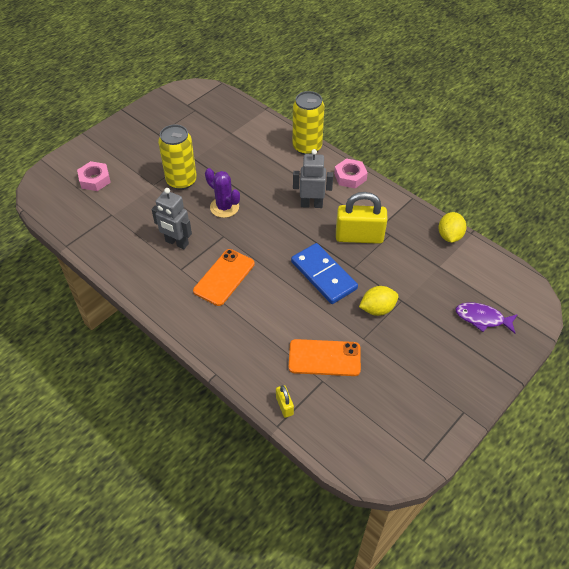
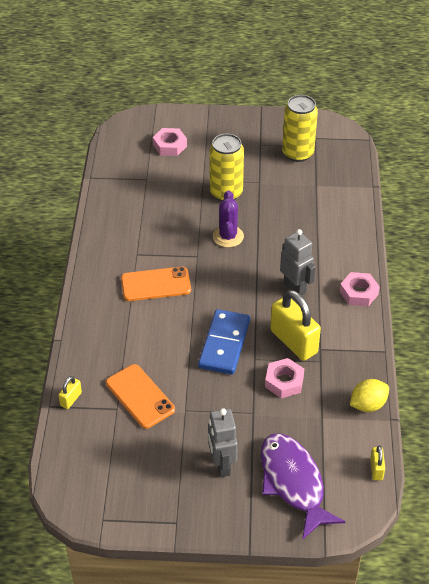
camera: 50 degrees right, 5 degrees down
(176, 243) = (159, 234): grey robot -> grey robot (221, 465)
(307, 147) = (360, 242): yellow can -> yellow can (297, 153)
(377, 309) = (226, 401): yellow lemon -> none
(390, 265) = (284, 382): none -> pink nut
(482, 318) = (293, 482): purple fish -> purple fish, size x1.72
(506, 267) = (376, 469): none -> yellow padlock

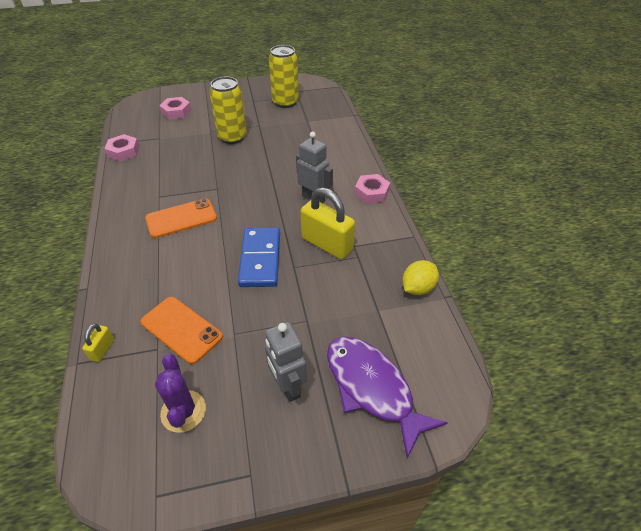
camera: 15 degrees left, 0 degrees up
(228, 236) = (242, 169): purple cactus -> purple cactus (183, 411)
(284, 382) = (329, 283): pink nut -> pink nut (123, 152)
(376, 469) = (452, 352): yellow padlock -> none

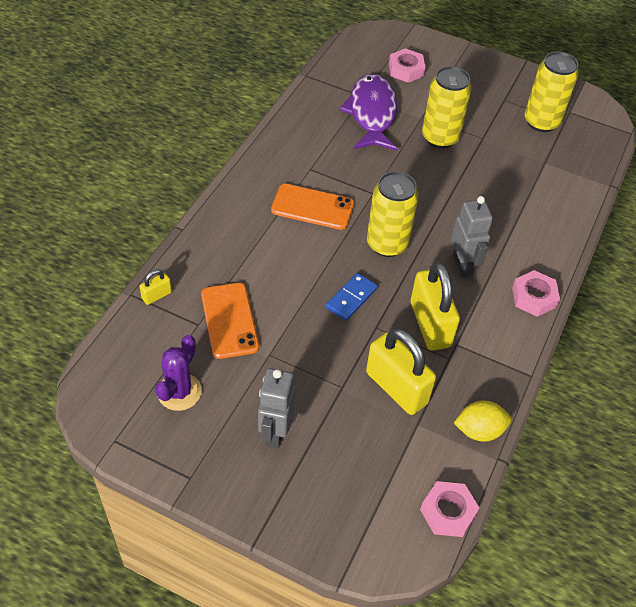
camera: 35 degrees right, 5 degrees up
(123, 152) = (315, 94): pink nut -> pink nut (448, 512)
(254, 213) = (387, 244): none -> yellow can
(260, 259) = (351, 298): blue domino -> blue domino, size x0.61
(343, 296) = (396, 388): none -> yellow padlock
(372, 388) = (344, 487): purple fish -> purple fish (372, 113)

